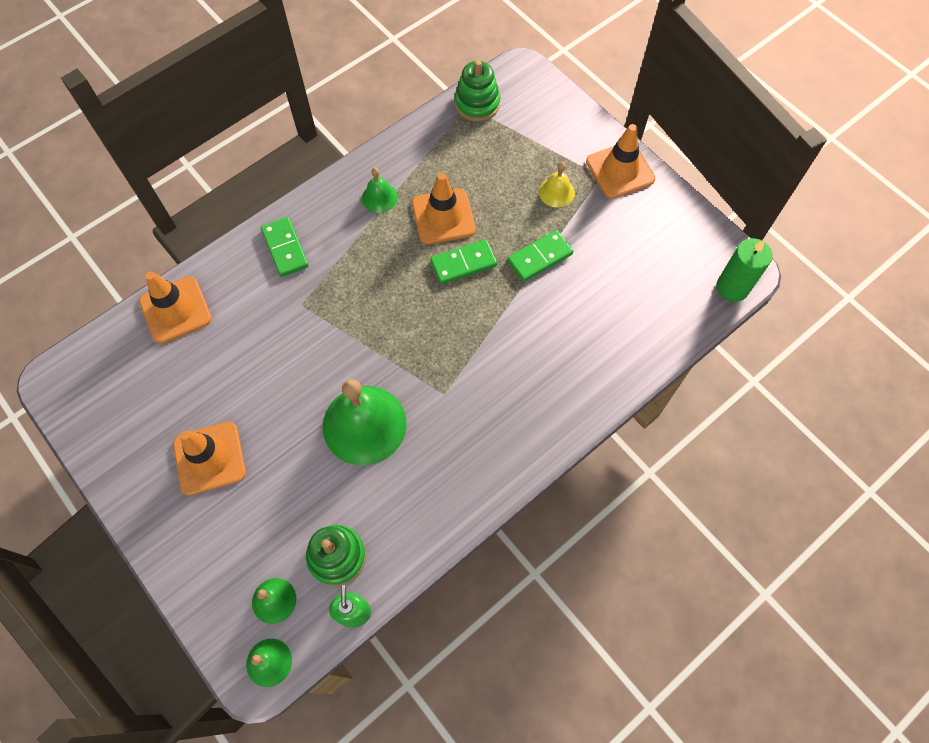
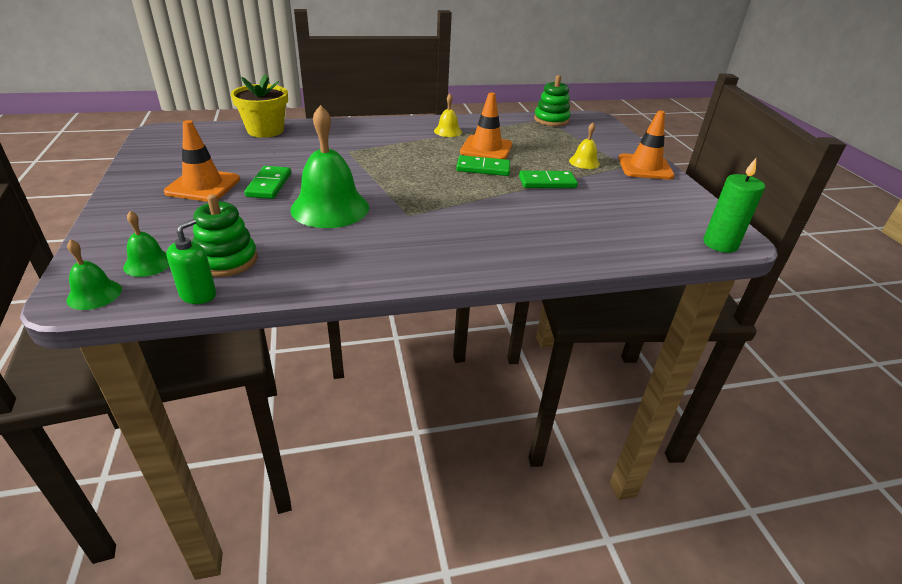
camera: 25 degrees right, 30 degrees down
(175, 310) = (265, 130): orange traffic cone -> yellow flower pot
(285, 248) = (363, 130): green domino -> green domino (269, 185)
(379, 197) = (448, 131): green bell -> yellow bell

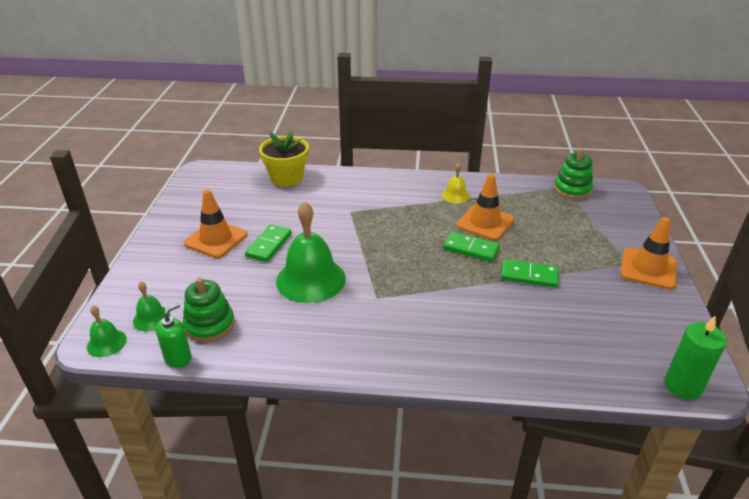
camera: 20 degrees right, 0 degrees up
(584, 162) = (582, 253): yellow bell -> none

